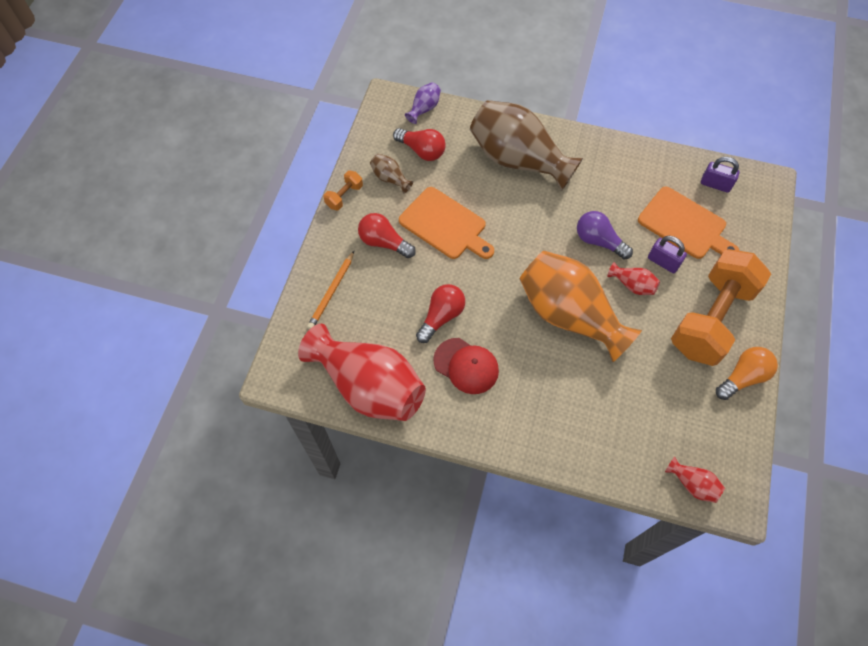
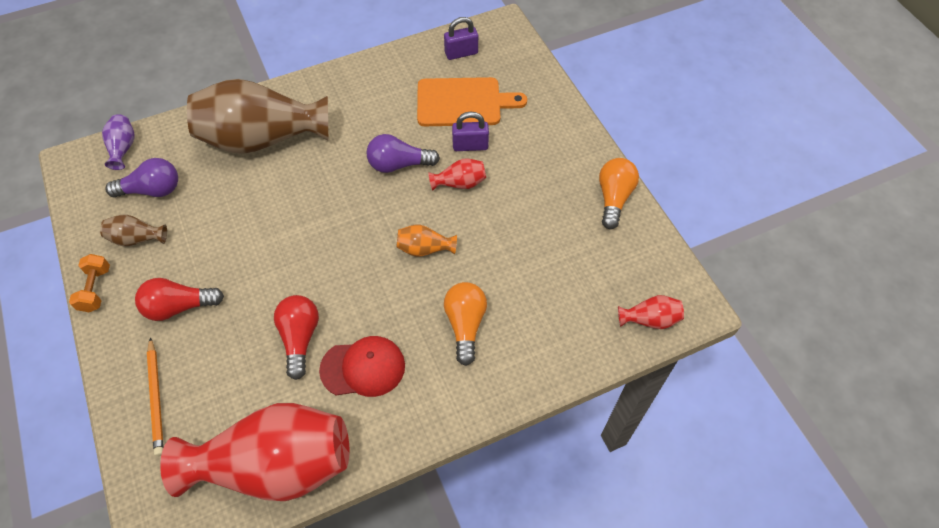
camera: 40 degrees left, 5 degrees down
(422, 150) = (152, 190): red light bulb -> purple light bulb
(445, 225) = (234, 246): orange cutting board -> none
(555, 388) = (465, 325): none -> orange light bulb
(569, 315) = (424, 249): orange vase -> orange vase, size x0.41
(711, 319) = (549, 167): orange dumbbell -> none

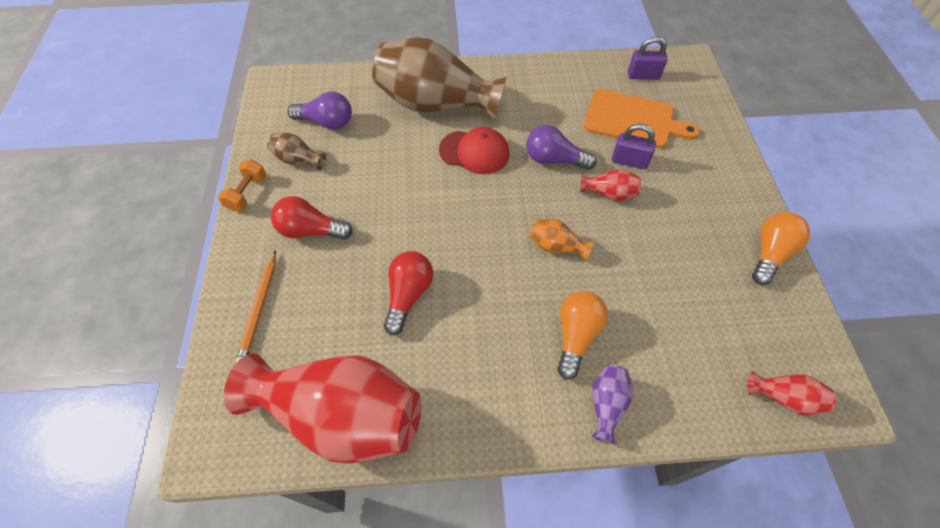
camera: 20 degrees right, 0 degrees up
(123, 148) = (316, 81): purple vase -> purple vase (606, 405)
(363, 368) = (459, 345): red cap -> red cap (474, 152)

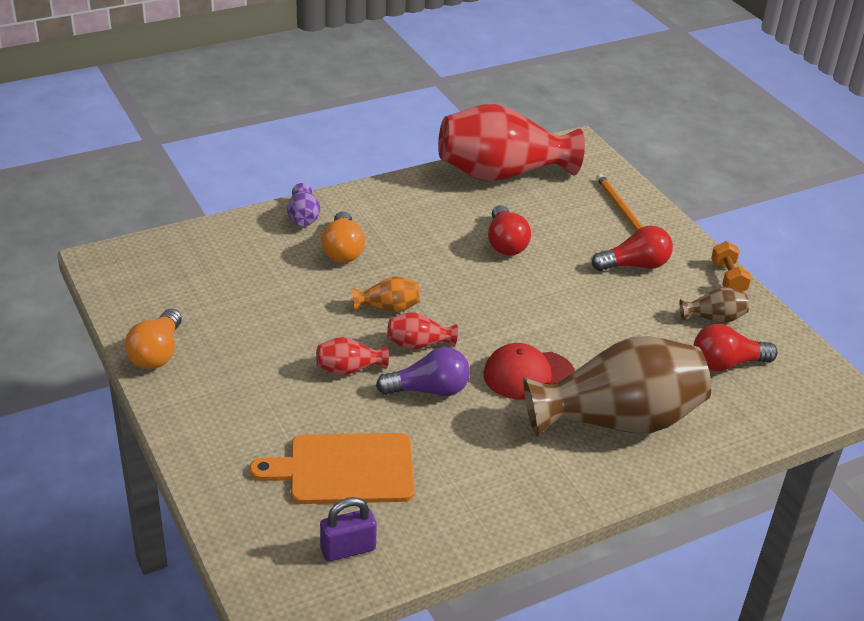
camera: 155 degrees right, 20 degrees down
(326, 122) = (726, 363): purple light bulb -> red light bulb
(629, 161) = (335, 412): purple padlock -> none
(784, 397) = (153, 252): red vase -> red vase (418, 344)

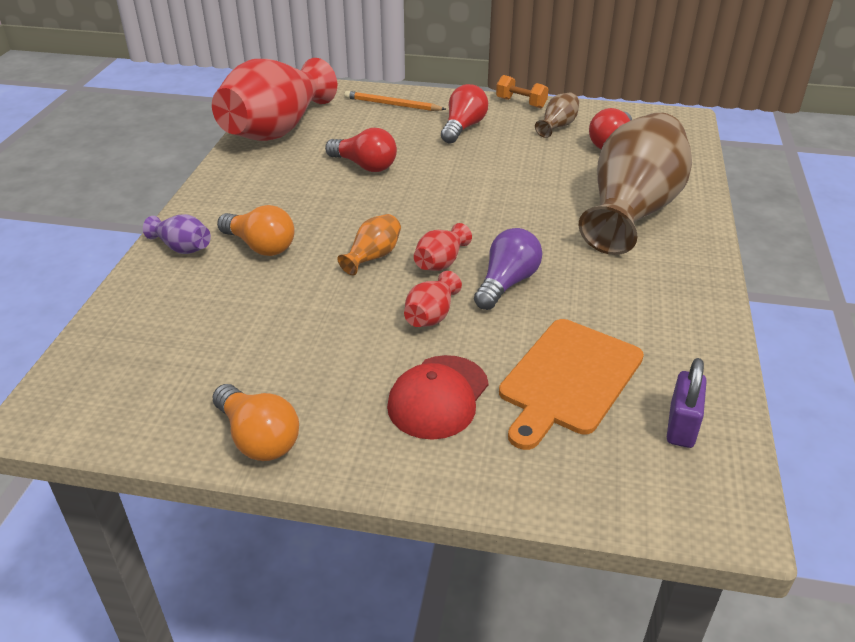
camera: 50 degrees left, 0 degrees up
(528, 375) = (539, 226): red cap -> red cap (438, 397)

